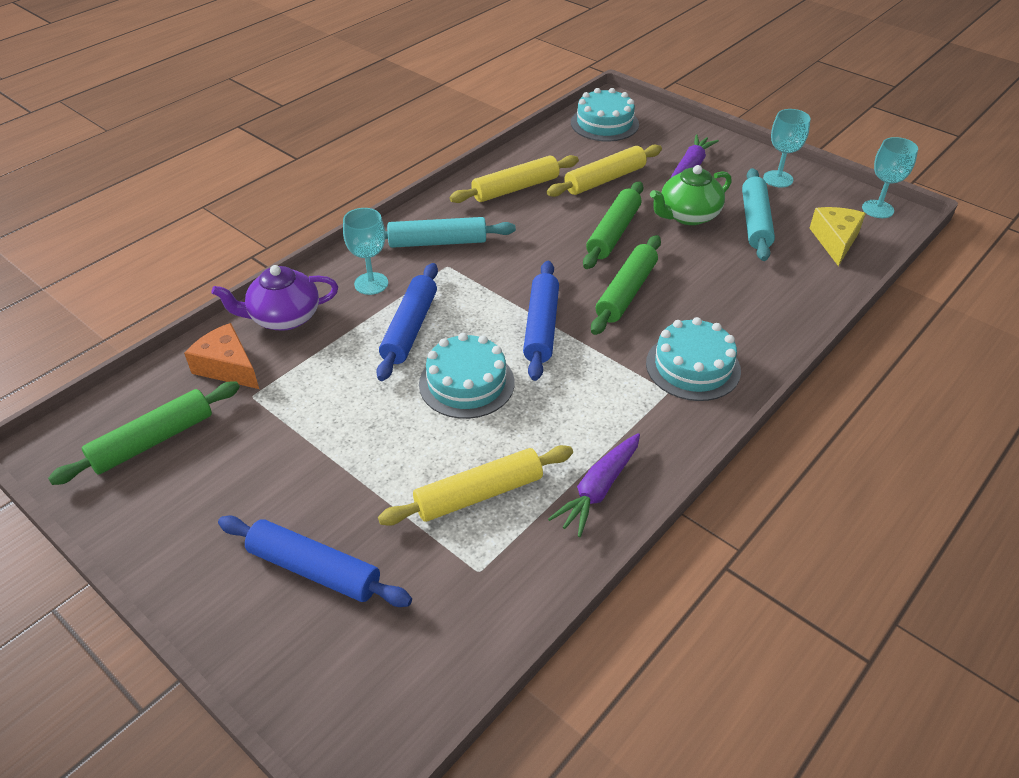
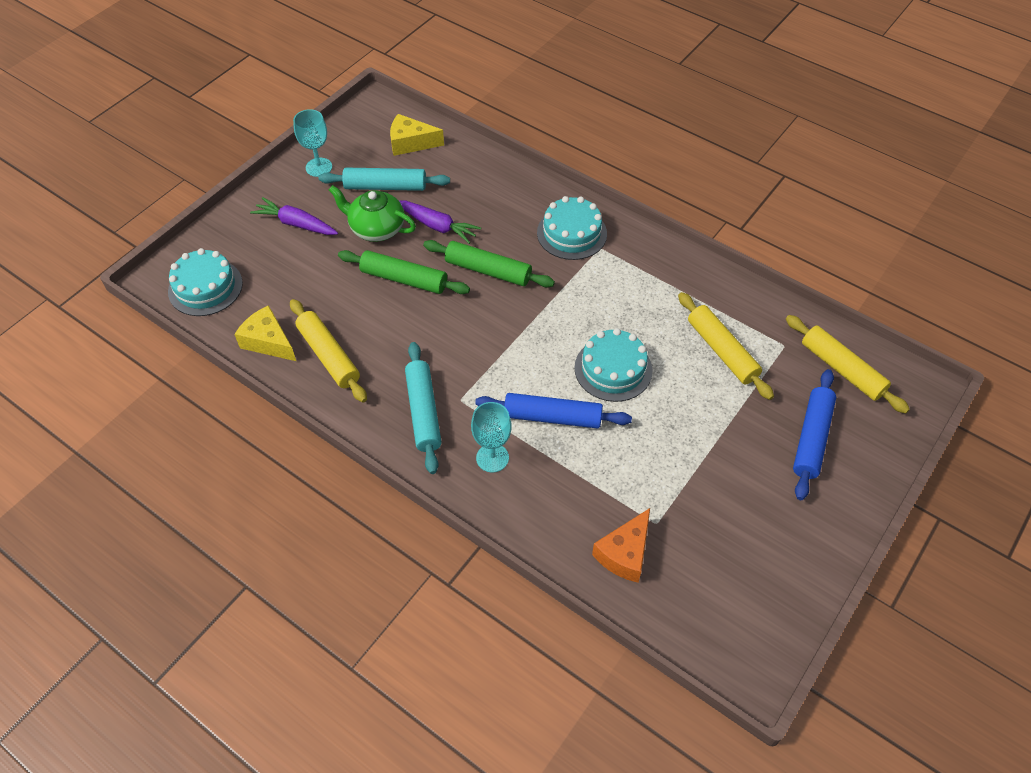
camera: 95 degrees left, 10 degrees up
(153, 440) = (723, 587): green rolling pin -> none
(284, 317) = (550, 522): purple teapot -> none
(537, 156) = (268, 341): none -> yellow cheese
(541, 327) = (539, 324): blue rolling pin -> none
(598, 489) = (701, 285): purple carrot -> purple carrot (437, 226)
(605, 179) = (315, 286): yellow rolling pin -> yellow rolling pin (841, 369)
(687, 216) = (376, 228): green teapot -> green teapot turned 150 degrees clockwise
(877, 209) = (366, 114): turquoise goblet -> none

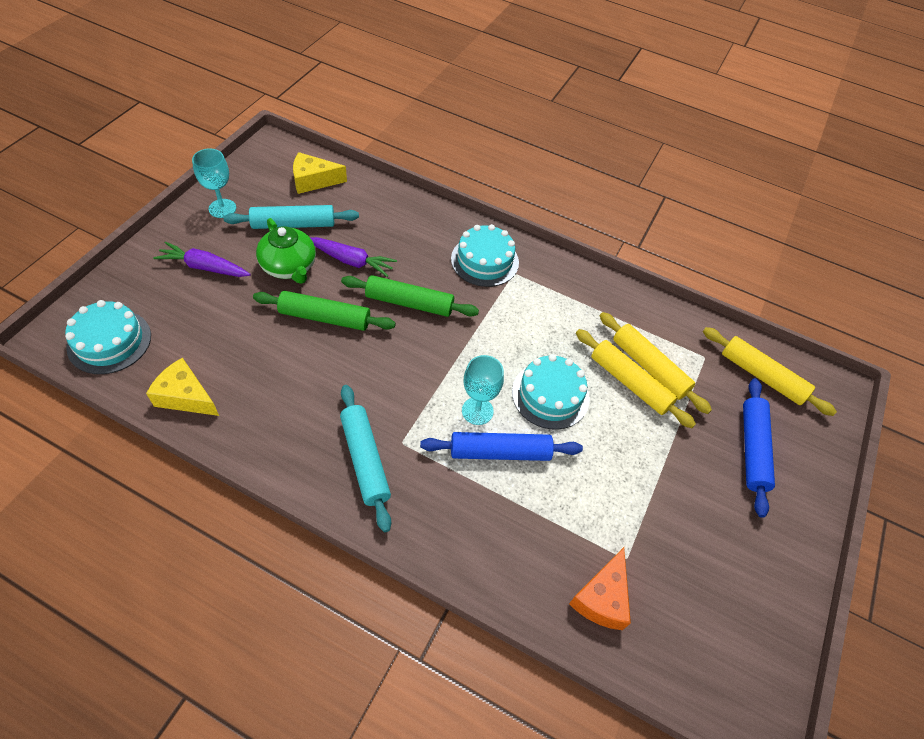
camera: 15 degrees left, 0 degrees up
(329, 356) = (255, 406): yellow rolling pin -> yellow rolling pin (630, 383)
(376, 228) = (289, 267): green teapot -> green teapot turned 135 degrees counterclockwise
(492, 458) = (445, 504): turquoise goblet -> turquoise goblet (477, 411)

